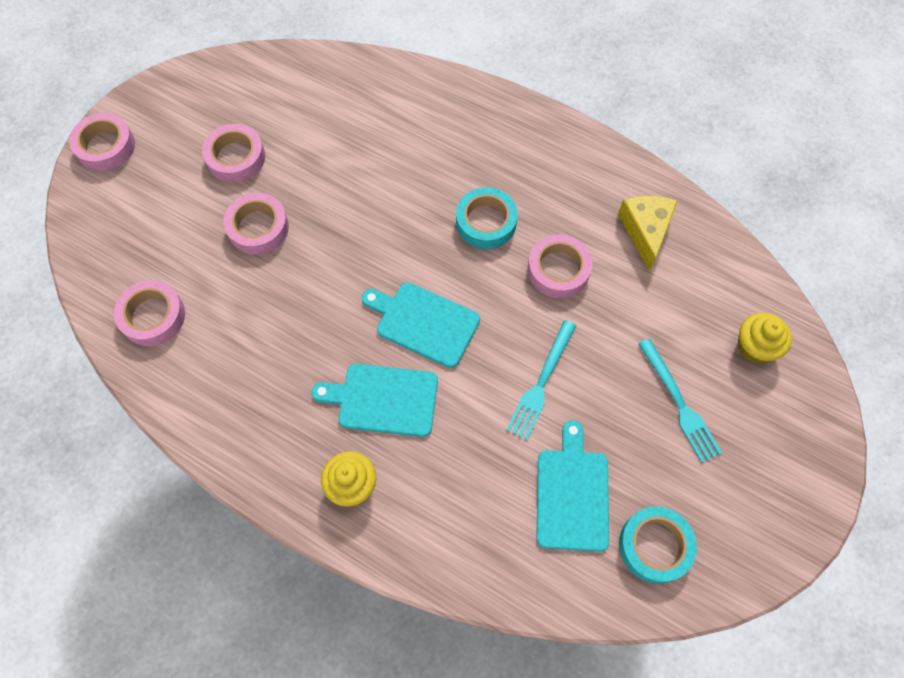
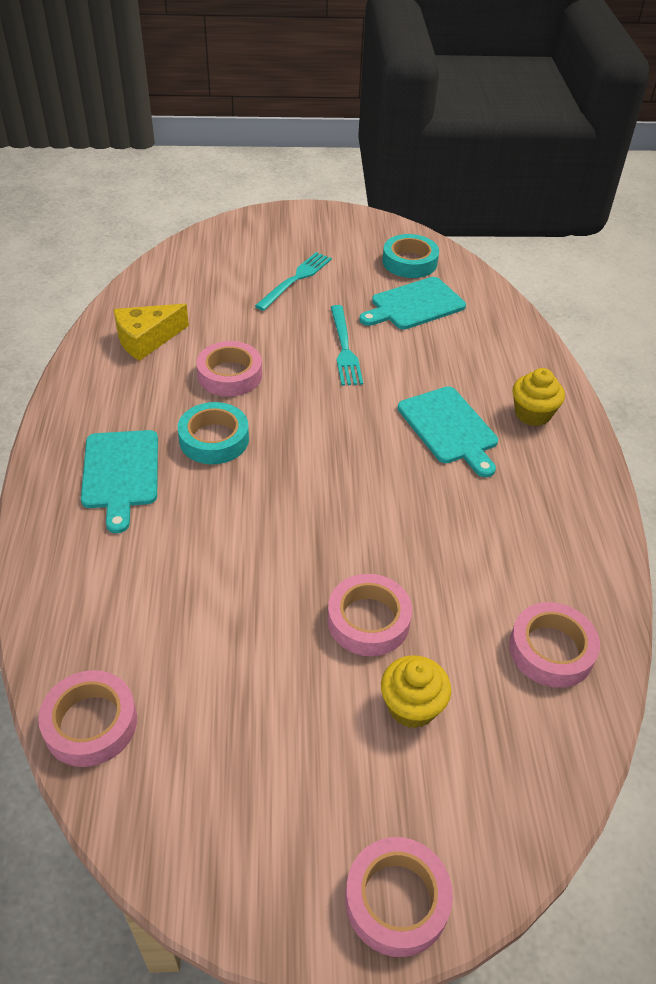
camera: 125 degrees left, 20 degrees down
(236, 157) = (293, 708): pink tape -> pink tape (90, 723)
(424, 322) = (356, 435): turquoise cutting board -> turquoise cutting board (120, 473)
(541, 382) = (344, 348): turquoise fork -> turquoise fork turned 90 degrees clockwise
(755, 347) = (215, 259): yellow cupcake -> yellow cupcake (412, 706)

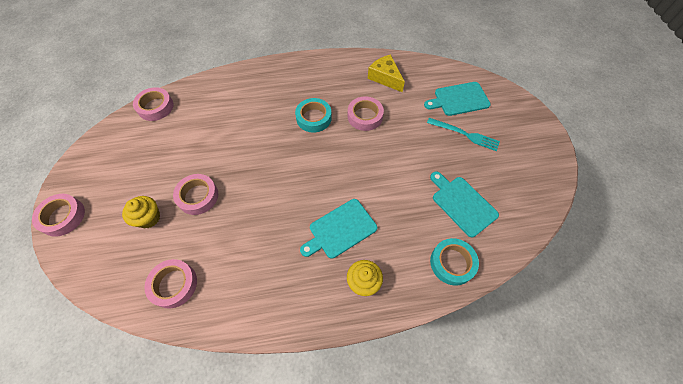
camera: 85 degrees right, 15 degrees up
(120, 473) = (286, 88): turquoise cutting board -> turquoise cutting board (459, 99)
(344, 348) = (403, 167): turquoise fork -> none
(409, 262) = (513, 198): turquoise tape -> turquoise tape (452, 263)

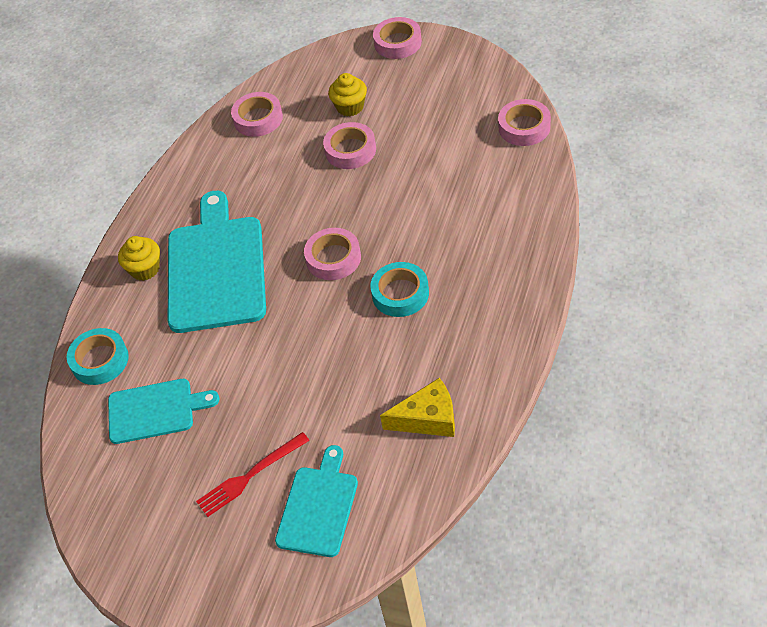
camera: 125 degrees right, 10 degrees down
(340, 229) = (216, 269): turquoise cutting board -> turquoise cutting board, size x1.73
(365, 116) = (365, 357): pink tape -> pink tape (333, 258)
(465, 134) = (250, 475): turquoise fork -> red fork

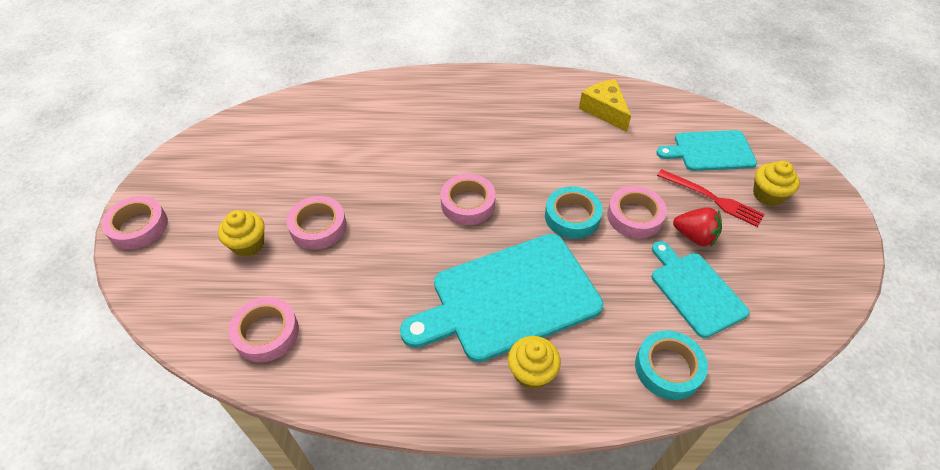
camera: 115 degrees left, 0 degrees up
(211, 436) = (694, 236): none -> red strawberry
(231, 536) = (768, 195): none -> yellow cupcake
(400, 294) = (494, 149): turquoise tape -> turquoise tape (572, 217)
(524, 127) = (282, 109): pink tape -> pink tape (634, 216)

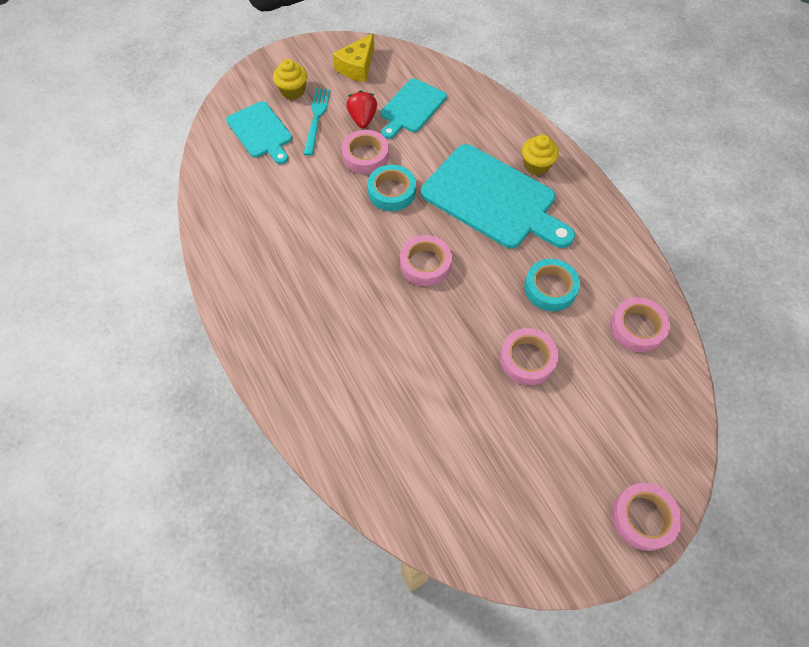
camera: 120 degrees left, 10 degrees up
(248, 244) = (584, 402): yellow cupcake -> none
(604, 110) = (245, 215): yellow cheese -> yellow cheese (357, 67)
(668, 368) = (480, 105): turquoise tape -> turquoise tape (550, 288)
(712, 198) = (316, 119): red fork -> turquoise fork

